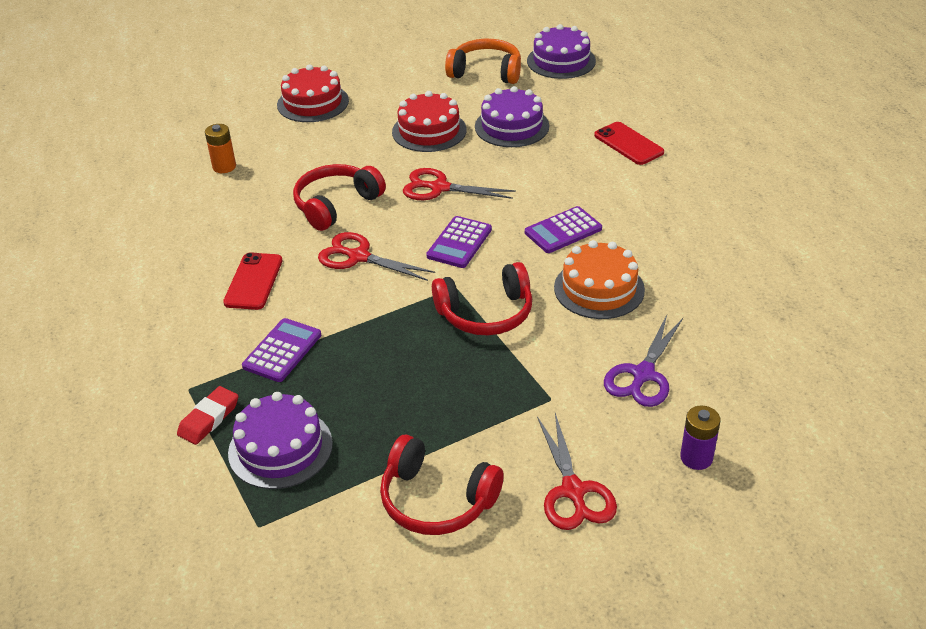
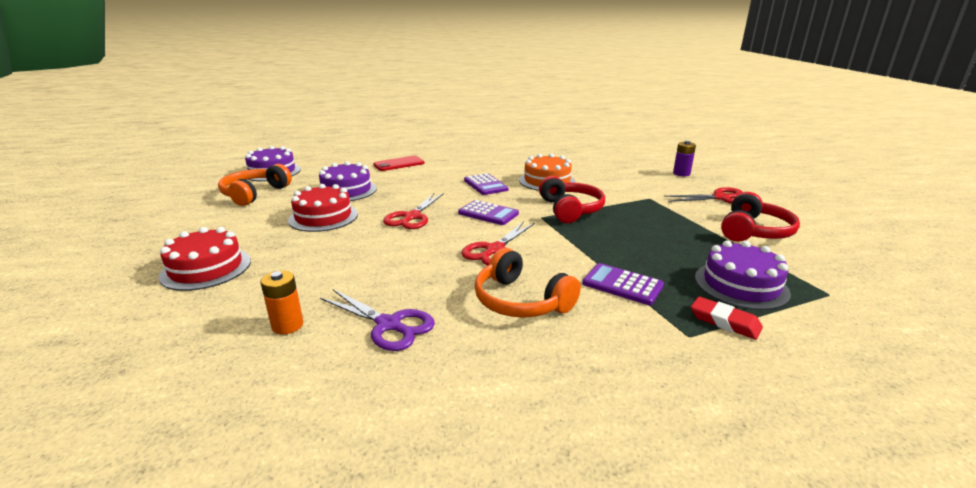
camera: 85 degrees left, 15 degrees down
(253, 281) = (520, 301): red phone -> orange headphones
(336, 205) = (411, 258): red headphones -> none
(643, 374) = (622, 178): purple scissors -> purple scissors (389, 325)

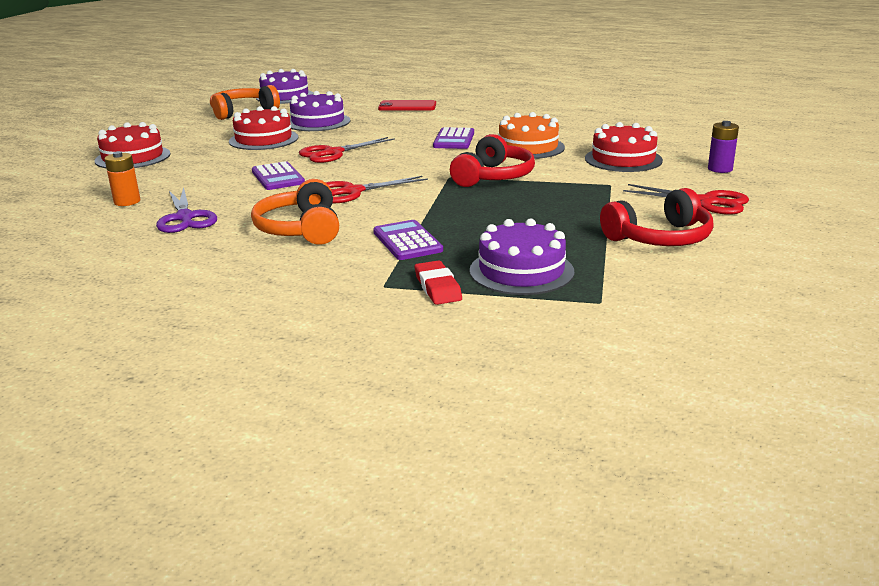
camera: 35 degrees right, 0 degrees up
(488, 213) = (405, 164): purple calculator -> purple calculator (278, 177)
(619, 178) = (623, 159): none -> red cake

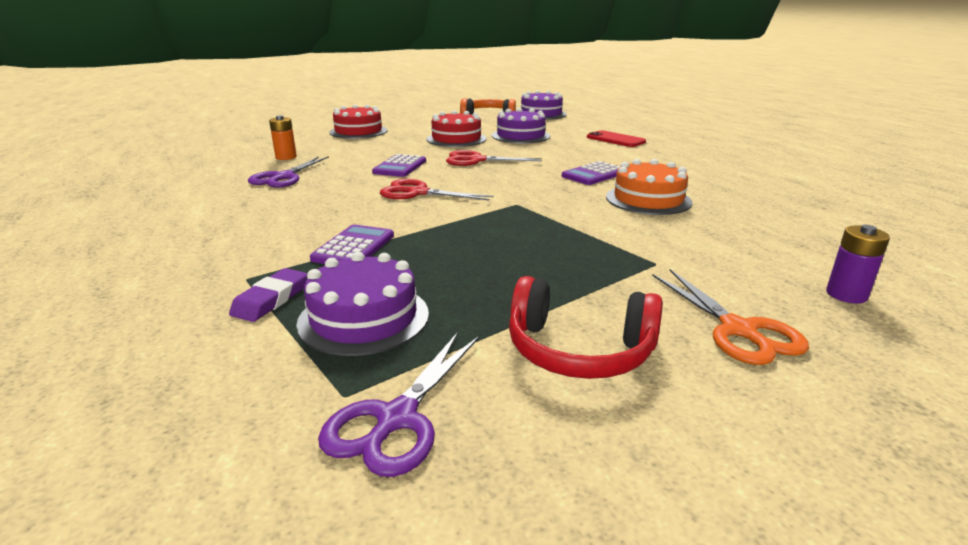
camera: 40 degrees right, 0 degrees up
(301, 229) = (318, 209): orange headphones -> none
(437, 287) = (271, 299): red eraser -> purple eraser
(493, 177) = (554, 216): red headphones -> none
(623, 159) = (730, 241): red cake -> none
(645, 297) = (396, 419): none -> purple scissors
(706, 202) = (738, 330): red scissors -> orange scissors

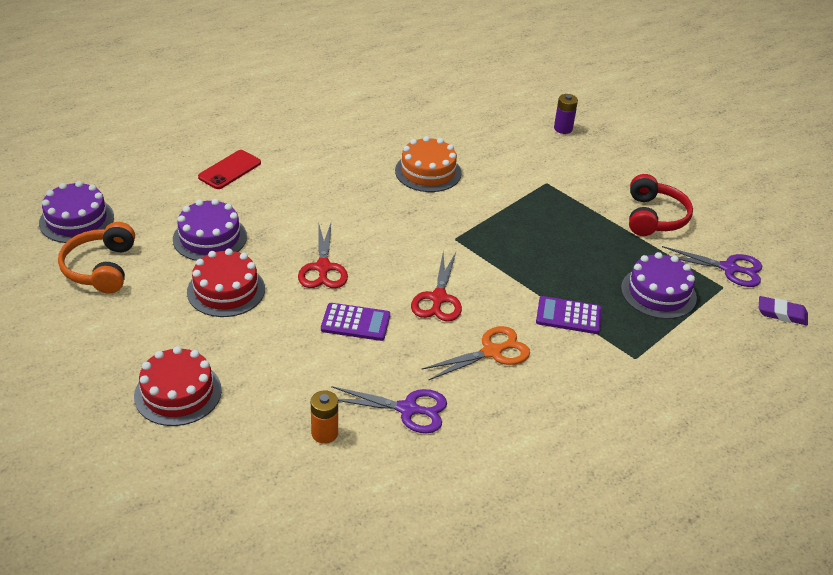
camera: 100 degrees left, 15 degrees up
(271, 299) = (656, 337): purple eraser -> purple eraser (782, 314)
(594, 174) = (364, 193): purple calculator -> none
(738, 330) = (614, 168): orange scissors -> orange scissors (492, 352)

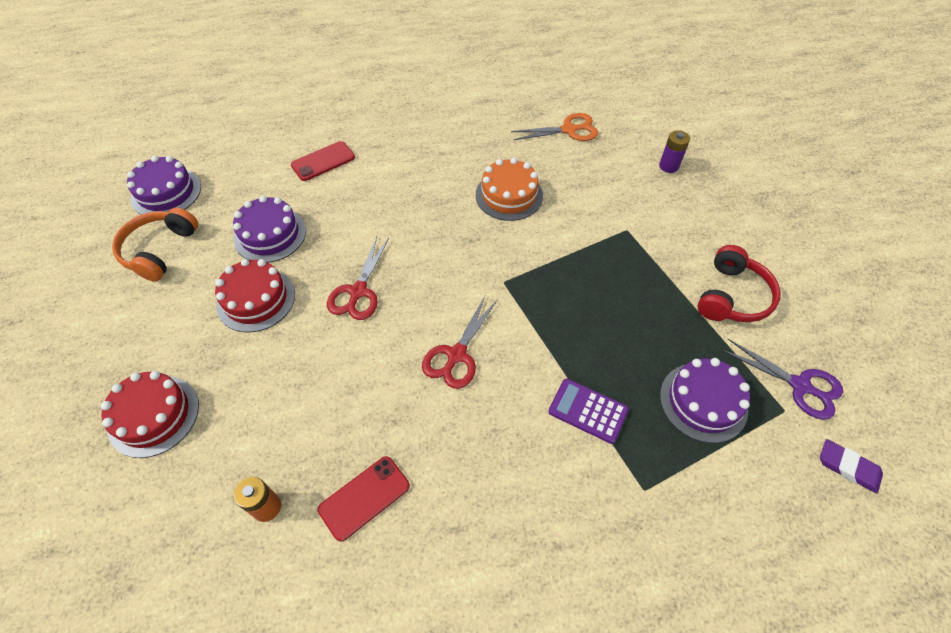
camera: 20 degrees right, 15 degrees up
(355, 322) = (360, 367): purple calculator -> none
(408, 409) = (364, 497): purple scissors -> red phone
(492, 352) = (485, 441): orange scissors -> orange scissors (569, 130)

